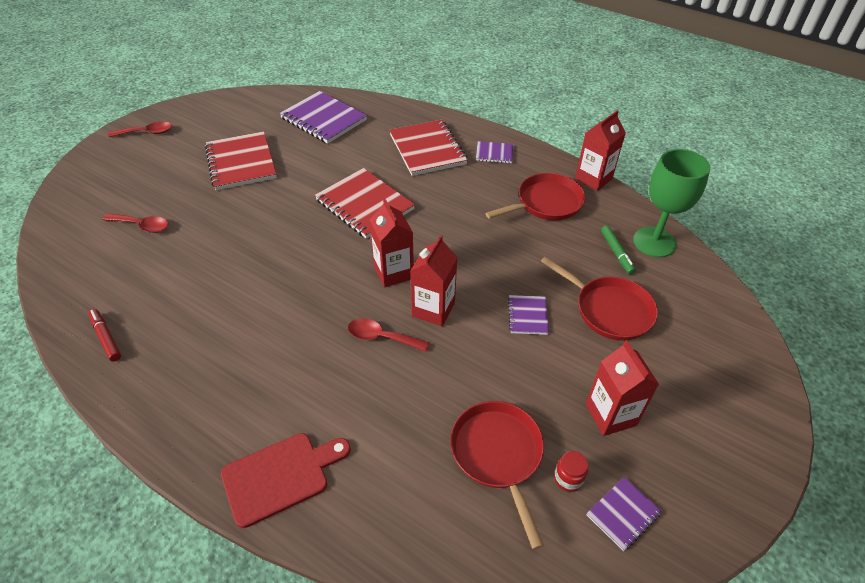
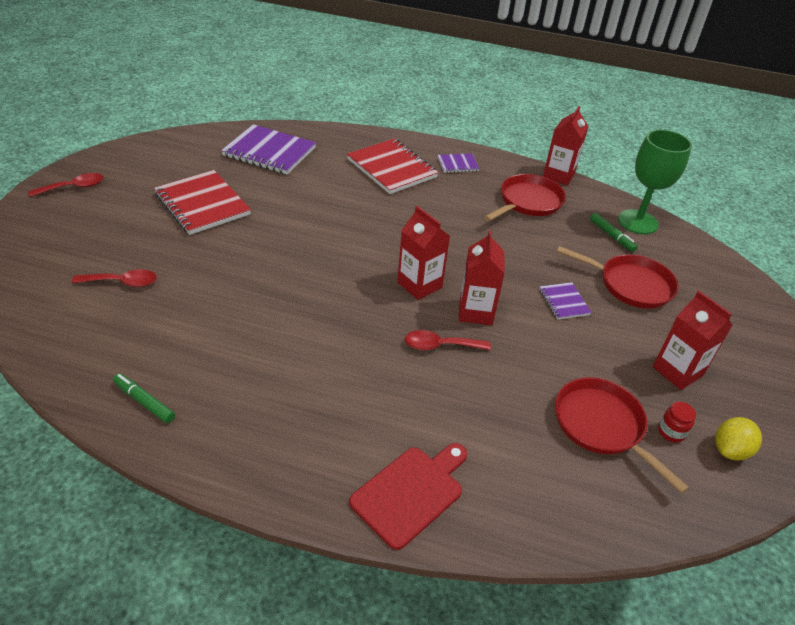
camera: 20 degrees left, 5 degrees down
(106, 338) = (144, 402): red marker -> green marker
(364, 205) = (357, 227): red notebook -> none
(623, 514) = (730, 450): purple notebook -> yellow lemon

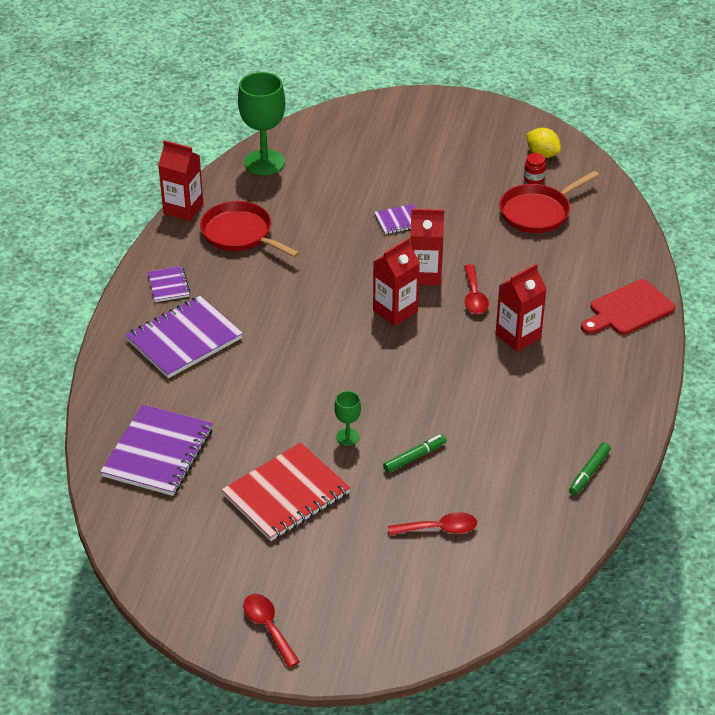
camera: 90 degrees left, 0 degrees up
(122, 282) = (439, 529): red spoon -> red spoon turned 90 degrees clockwise
(255, 240) = (347, 437): none -> green goblet
(392, 168) = (184, 339): red notebook -> purple notebook
(411, 493) = (628, 309): red cutting board -> red cutting board turned 75 degrees counterclockwise
(611, 236) = (291, 182): green marker -> green marker (414, 457)
(630, 285) = (365, 178): red pan -> none
(677, 371) = (469, 167): red carton -> red carton (518, 336)

